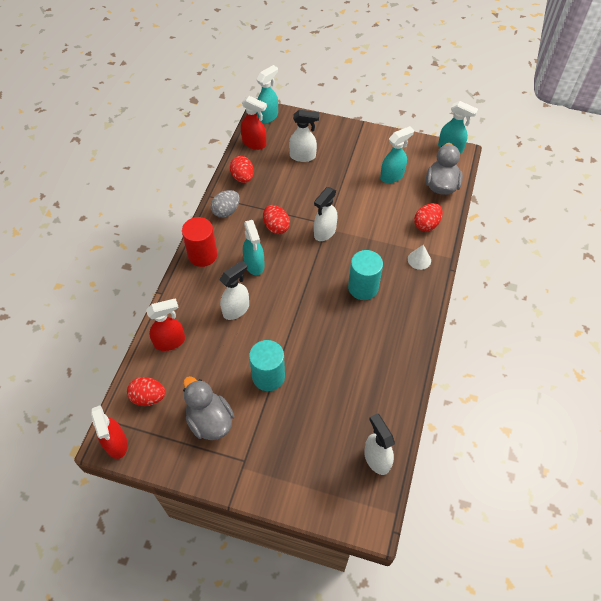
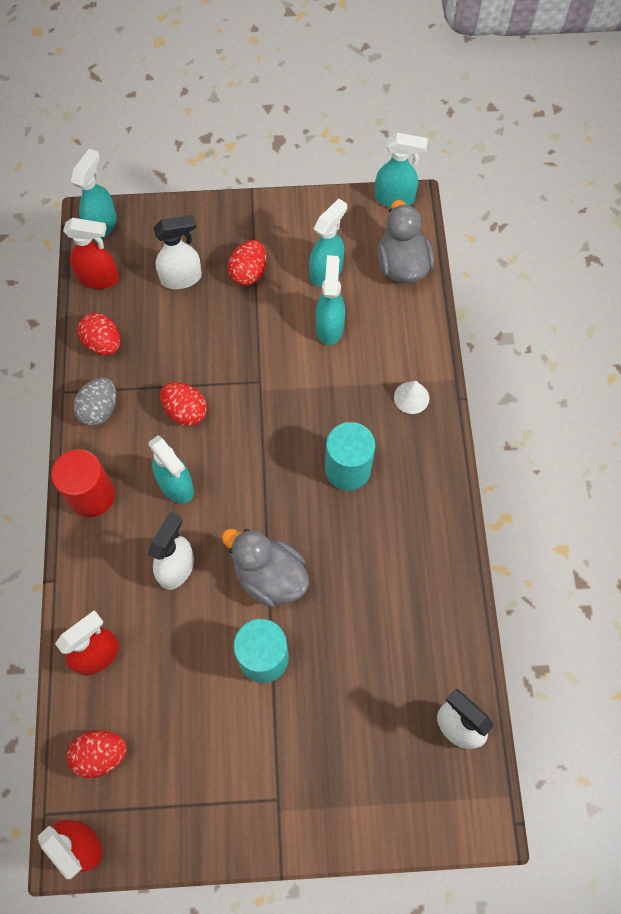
camera: 20 degrees left, 10 degrees up
(210, 421) = (205, 757): grey duck -> grey duck (269, 576)
(324, 232) = (260, 397): white spray bottle -> none
(382, 206) = (329, 327): none -> turquoise spray bottle
(426, 224) = (402, 337): red egg -> red egg (249, 273)

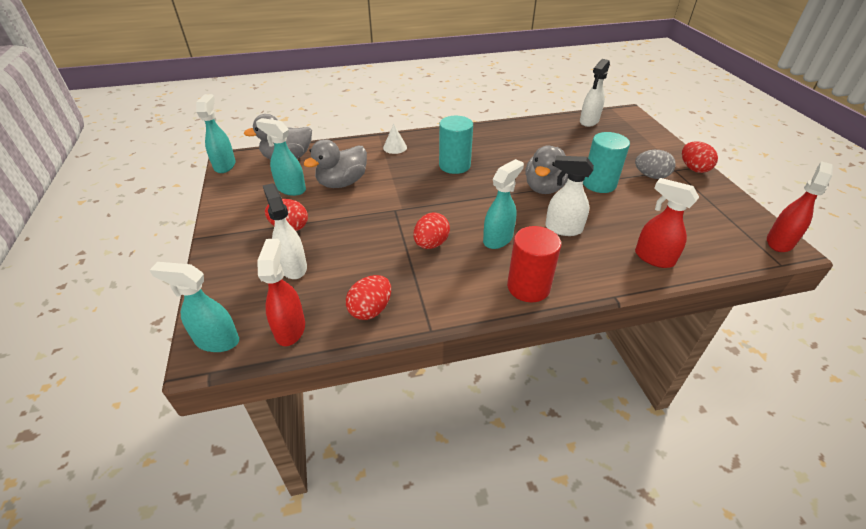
camera: 100 degrees left, 25 degrees down
(99, 409) = (443, 298): grey egg -> grey egg (650, 176)
(101, 755) = (718, 243): red egg -> red egg (693, 168)
(329, 327) = (342, 183): turquoise spray bottle -> grey duck

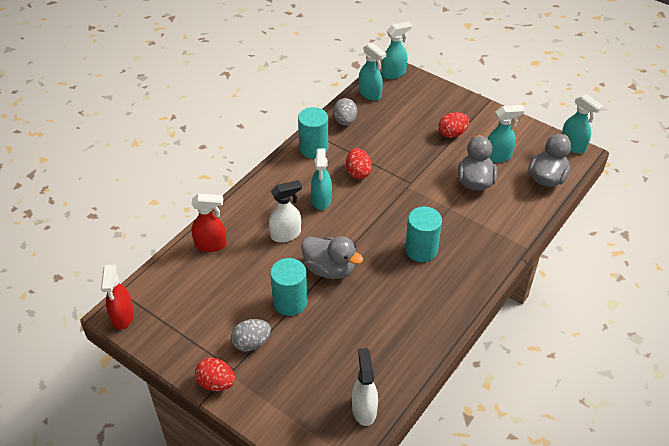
camera: 140 degrees right, 5 degrees up
(290, 329) = (370, 94): red spray bottle -> turquoise spray bottle
(293, 267) = (413, 116): white spray bottle -> none
(370, 310) = (345, 121): red egg -> grey egg
(395, 147) = (492, 240): white cone -> none
(448, 297) = (313, 148): none -> turquoise cylinder
(528, 287) = (275, 178): red cylinder -> none
(544, 187) = (329, 269): grey duck -> grey duck turned 135 degrees clockwise

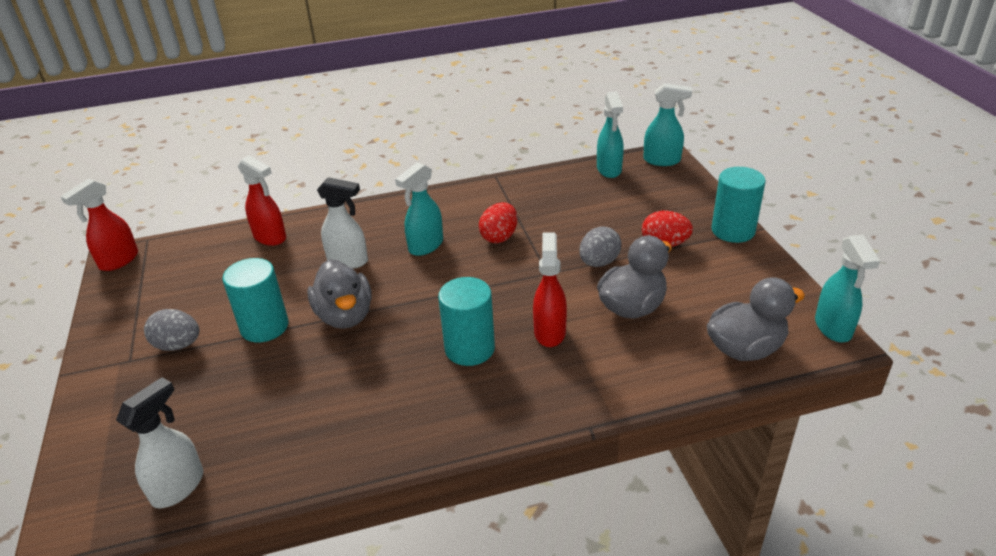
camera: 40 degrees right, 10 degrees down
(216, 383) = (98, 364): red egg -> none
(313, 148) = (481, 196): turquoise cylinder -> turquoise cylinder (733, 231)
(345, 121) = (547, 184): grey egg -> grey egg (599, 262)
(450, 218) = (549, 332): none -> red spray bottle
(498, 156) = (699, 293): turquoise spray bottle -> none

